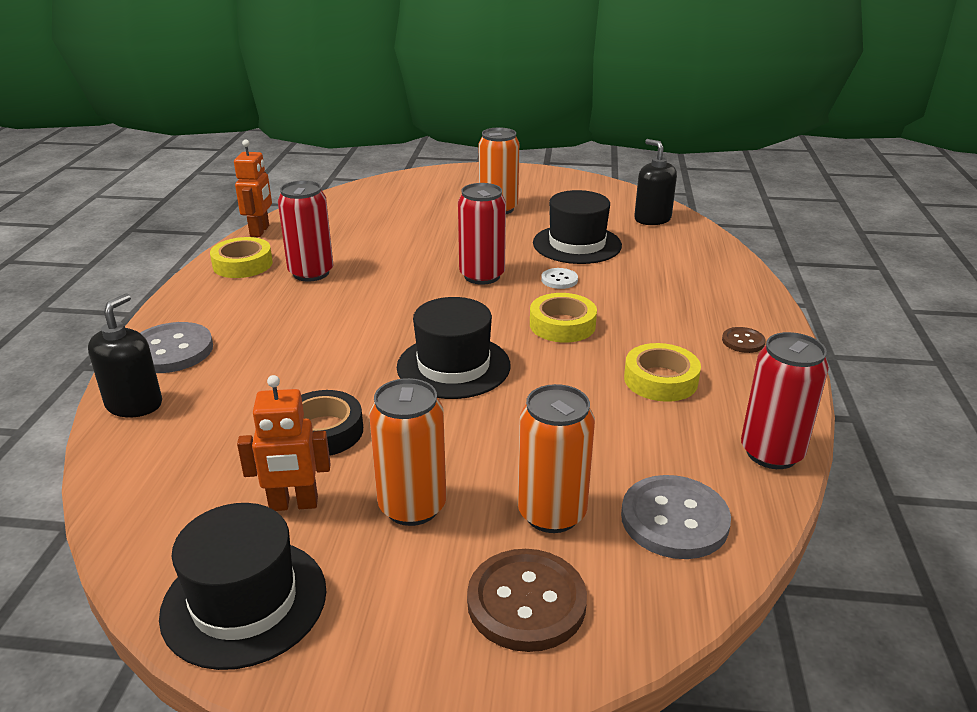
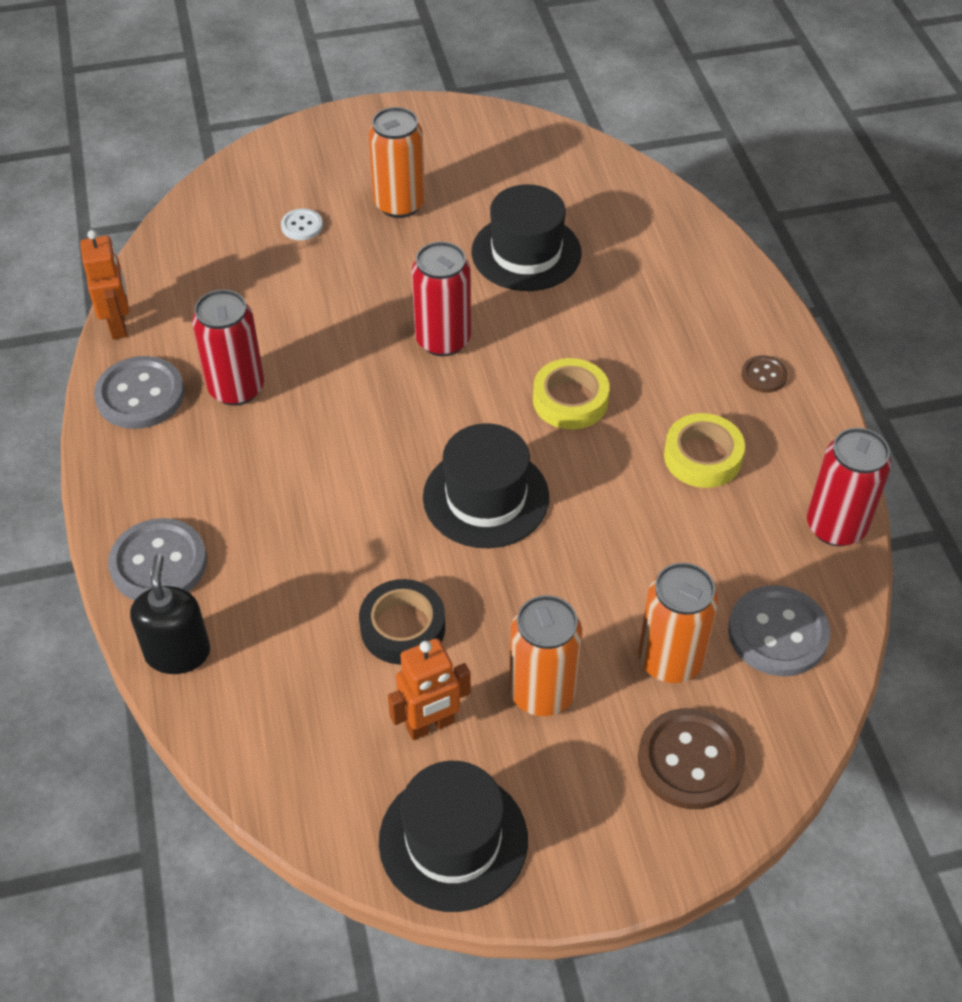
camera: 20 degrees left, 20 degrees up
(242, 264) = (140, 395): yellow tape -> grey button
(559, 280) = (534, 324): white button -> white button (302, 226)
(652, 219) = (594, 180): black soap dispenser -> none

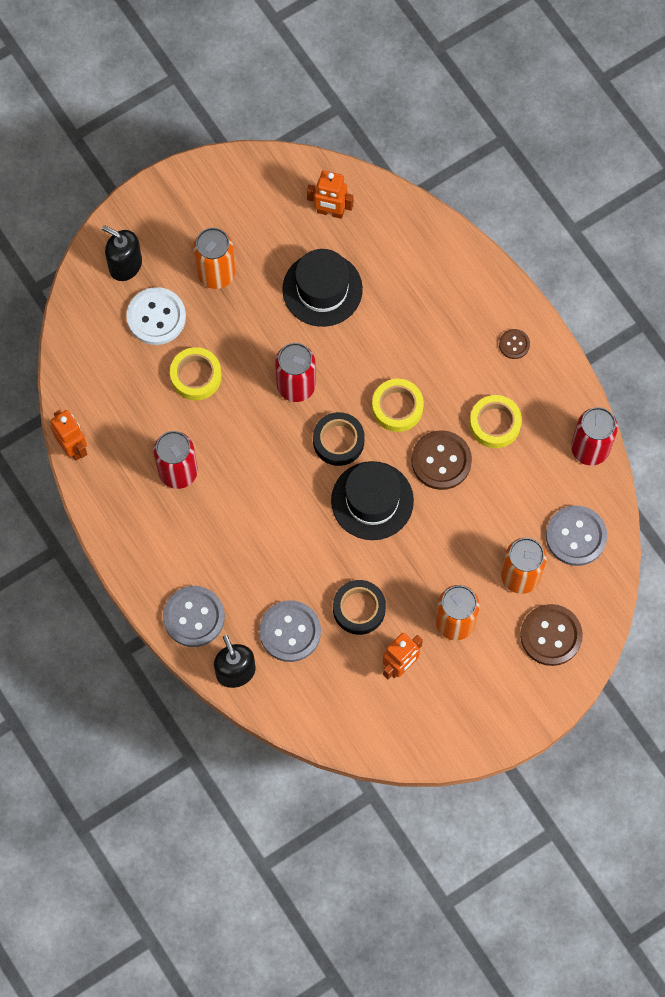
camera: 20 degrees left, 20 degrees up
(140, 395) = (118, 499): grey button -> grey button (290, 632)
(293, 169) = (125, 265): none -> black soap dispenser
(302, 226) = (156, 317): white button -> white button, size x1.92
(318, 295) = (196, 376): none -> yellow tape
(453, 840) = (439, 728): black hat -> none
(471, 415) = (338, 441): none -> black tape
(572, 183) = (330, 212): none -> orange robot
(606, 478) = (441, 461): none -> brown button

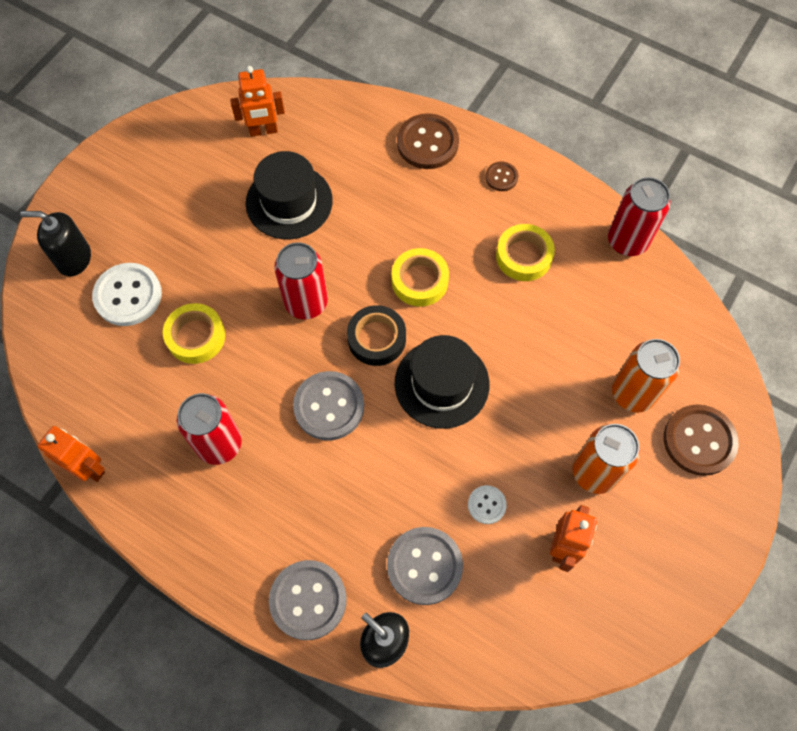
camera: 25 degrees left, 5 degrees down
(216, 273) = (174, 229): orange can -> none
(359, 609) = (486, 505): black tape -> white button
(441, 461) = (490, 314): brown button -> brown button (427, 143)
(576, 536) = (664, 329): grey button -> grey button (329, 406)

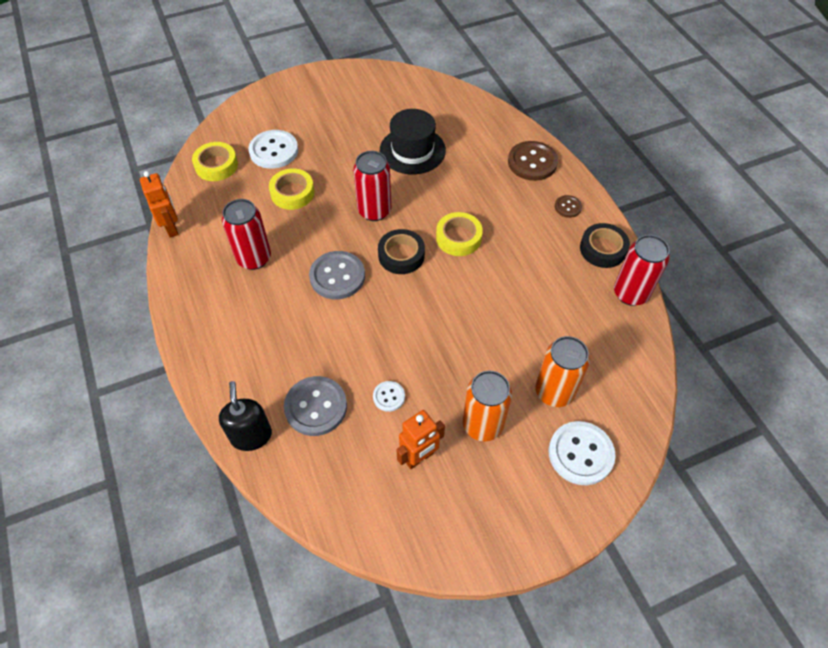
camera: 35 degrees right, 10 degrees down
(74, 258) = (261, 116): black soap dispenser -> none
(263, 131) = (430, 105): orange robot -> none
(308, 600) = (227, 378): grey button -> none
(441, 383) = (421, 305): black hat -> none
(523, 256) = (544, 262): yellow tape -> yellow tape (216, 165)
(568, 206) = (603, 249): none -> black tape
(699, 441) = (580, 454): brown button -> white button

